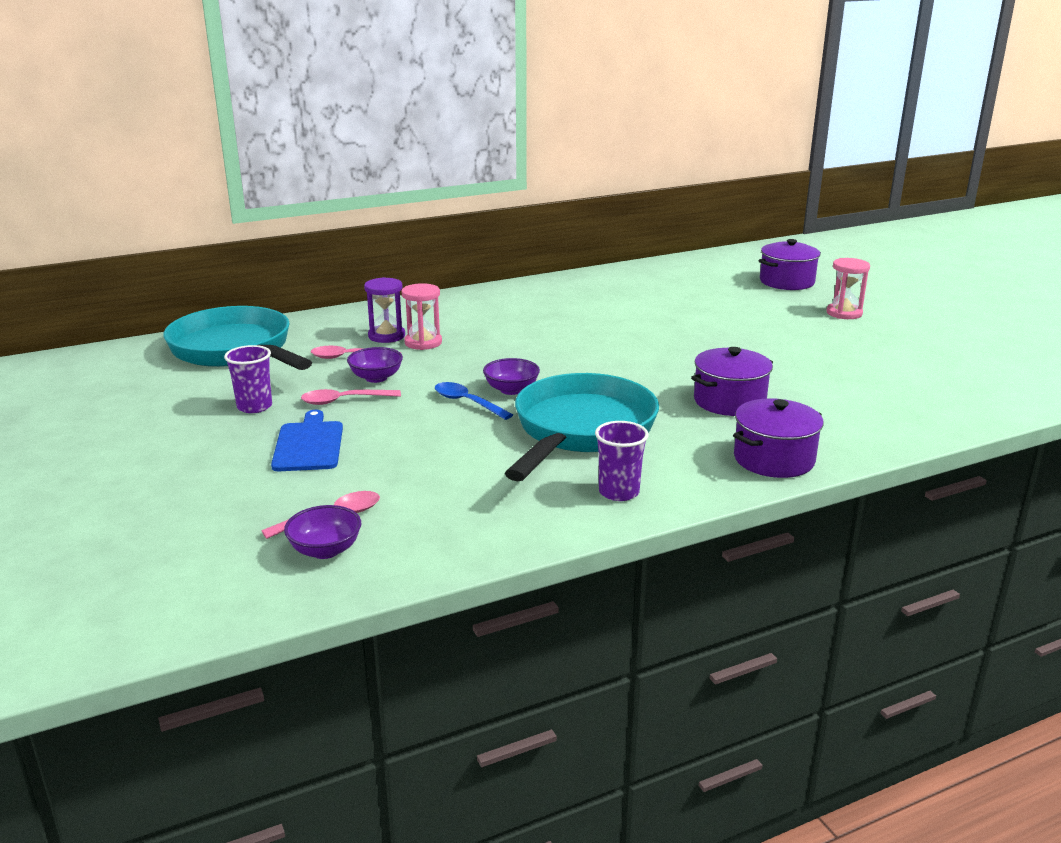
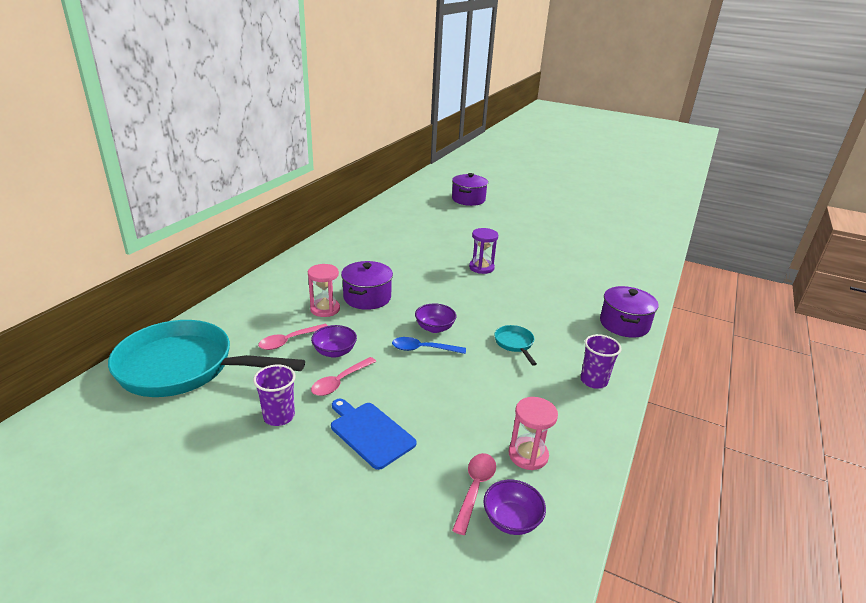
camera: 40 degrees left, 5 degrees up
(386, 336) = (290, 312): purple hourglass -> purple hourglass (481, 267)
(581, 431) = (514, 344): turquoise pan -> turquoise pan, size x0.40
(729, 401) = (554, 292): purple pot -> purple pot (367, 297)
(844, 313) = (522, 214): pink hourglass -> pink hourglass (528, 455)

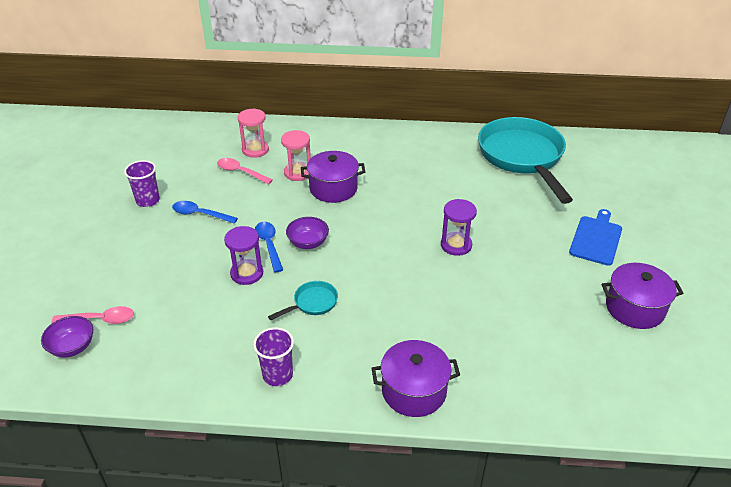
camera: 70 degrees right, 10 degrees up
(184, 368) = (183, 142): turquoise pan -> turquoise pan (522, 157)
(334, 352) = (238, 199): purple bowl -> none
(340, 381) = (200, 214): pink spoon -> blue spoon
(370, 433) = (145, 248): blue cutting board -> blue cutting board (596, 239)
(456, 370) = (247, 273): none -> purple hourglass
(468, 199) = (636, 192): purple pot -> purple pot (634, 308)
(528, 455) = (147, 343): pink hourglass -> pink hourglass (255, 150)

